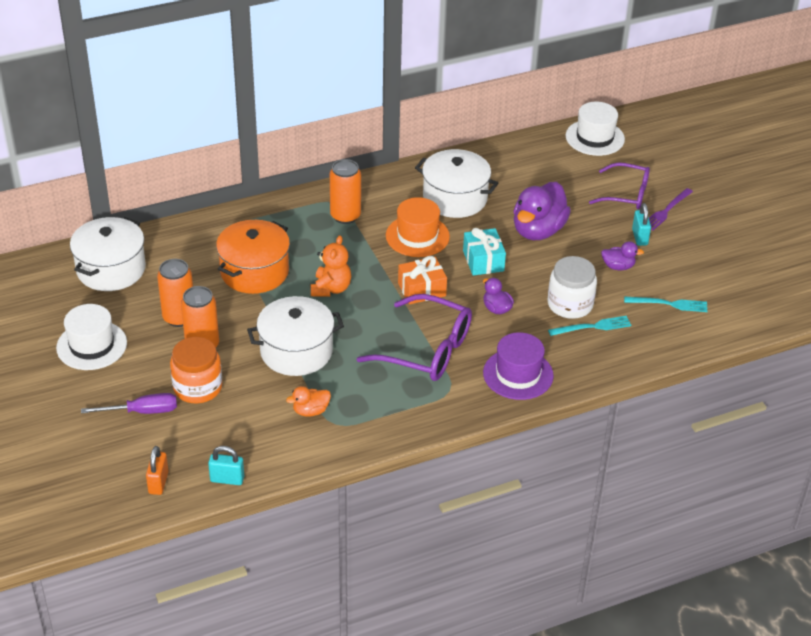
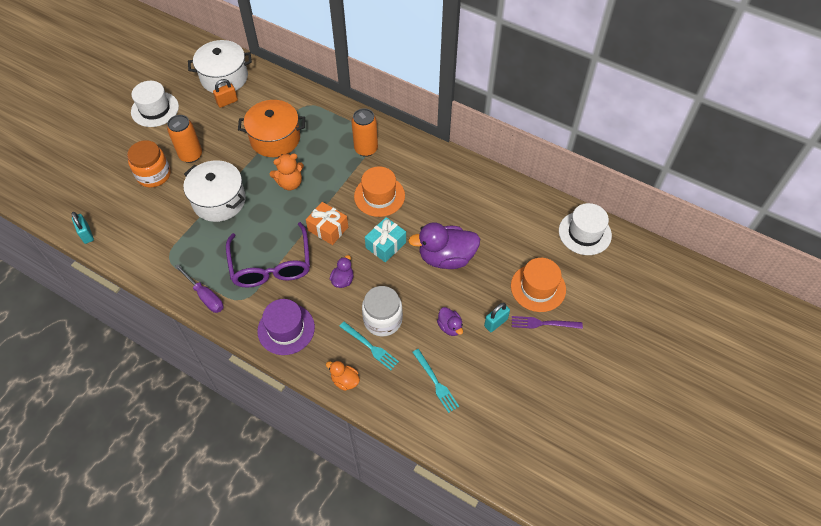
camera: 55 degrees right, 15 degrees up
(142, 411) = (116, 163): purple screwdriver -> purple screwdriver (205, 296)
(158, 483) = (64, 205): orange padlock -> orange padlock (227, 102)
(179, 317) = (207, 131): orange can -> none
(310, 411) = (171, 239): orange duck -> orange duck (345, 380)
(455, 198) = (437, 193): white pot -> none
(626, 194) = (538, 287): purple glasses -> orange hat

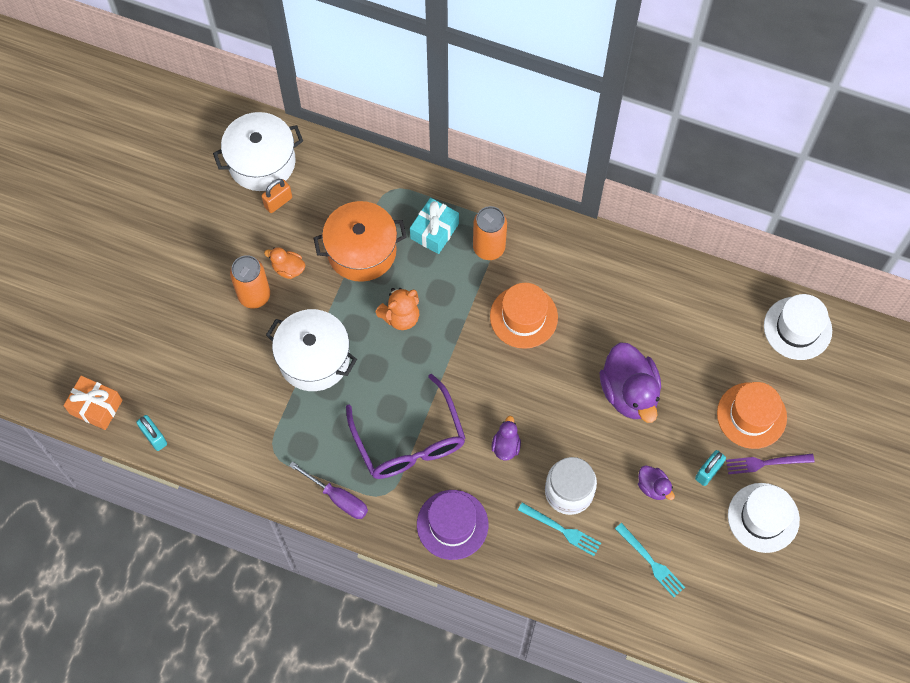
camera: 10 degrees left, 10 degrees up
(154, 175) = (213, 334): orange jar -> none
(155, 109) = (180, 230): white hat -> white hat (763, 517)
(328, 229) = (468, 376): orange gift -> orange gift (96, 407)
(345, 380) = (542, 579): orange duck -> orange duck (288, 268)
(386, 245) = (548, 387): turquoise gift -> turquoise gift (434, 231)
(446, 257) = (629, 392): purple duck -> purple duck turned 90 degrees counterclockwise

